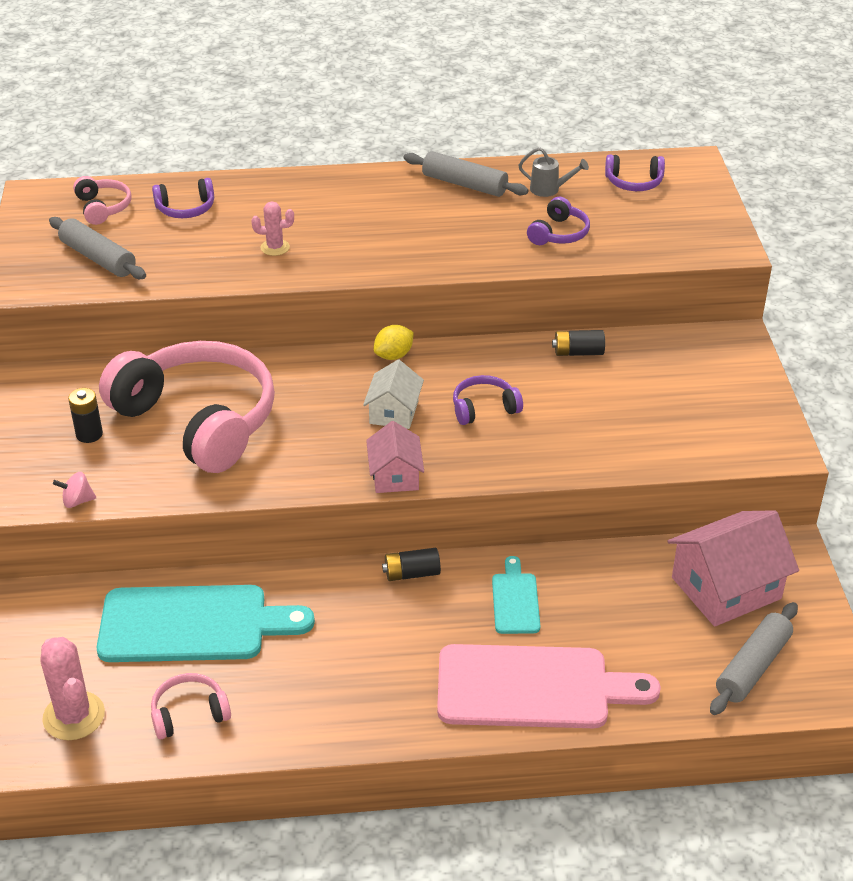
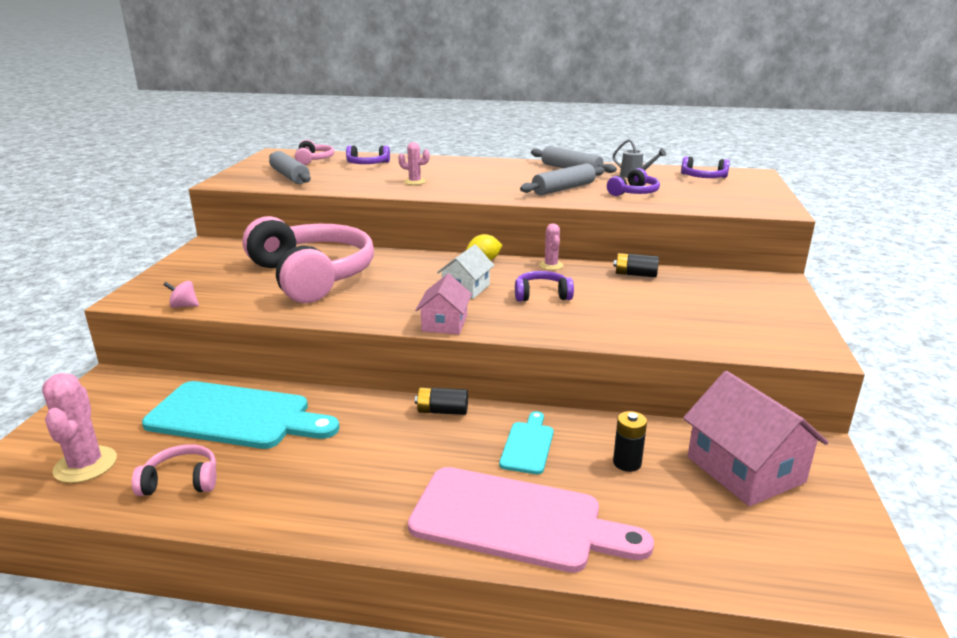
camera: 15 degrees right, 15 degrees down
(89, 434) = (227, 274): black battery -> black battery (627, 463)
(476, 351) = (551, 265): none -> pink cactus
(726, 588) = (745, 469): pink house -> pink house turned 75 degrees clockwise
(752, 666) = (765, 545): grey rolling pin -> grey rolling pin (563, 189)

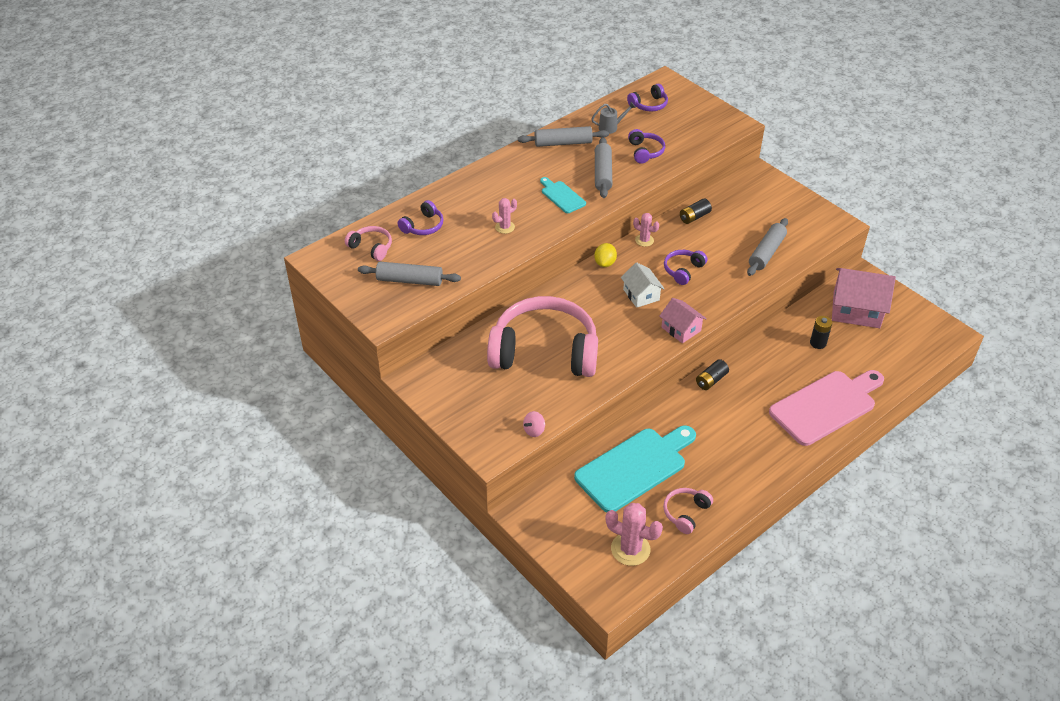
camera: 50 degrees left, 20 degrees up
(528, 445) = (773, 367): turquoise cutting board -> turquoise cutting board (562, 196)
(663, 326) = (766, 252): none -> grey rolling pin

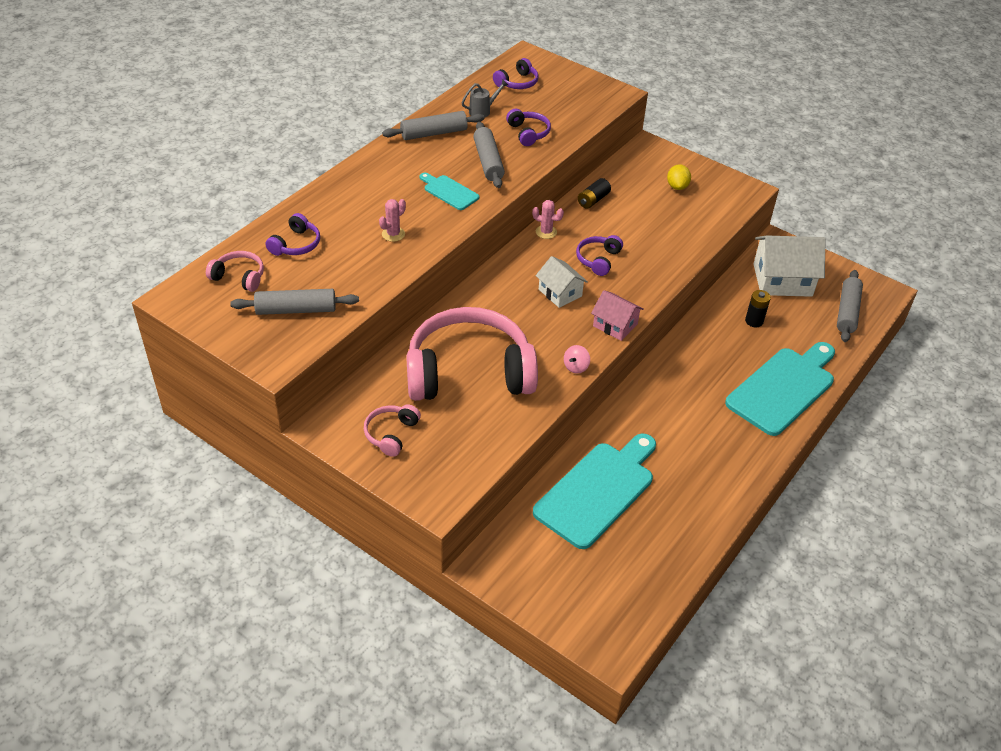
camera: 15 degrees left, 0 degrees up
(534, 430) = (482, 467): pink spinning top -> pink spinning top (576, 367)
(605, 263) = (509, 262): yellow lemon -> yellow lemon (677, 186)
(630, 549) = (620, 588): pink cactus -> none
(686, 513) = (669, 534): pink headphones -> pink headphones (391, 434)
(711, 380) = (653, 378): black battery -> none
(766, 252) = (681, 229): grey rolling pin -> grey rolling pin (847, 311)
(826, 406) = (783, 388): pink cutting board -> turquoise cutting board
(856, 310) = (782, 280): pink house -> white house

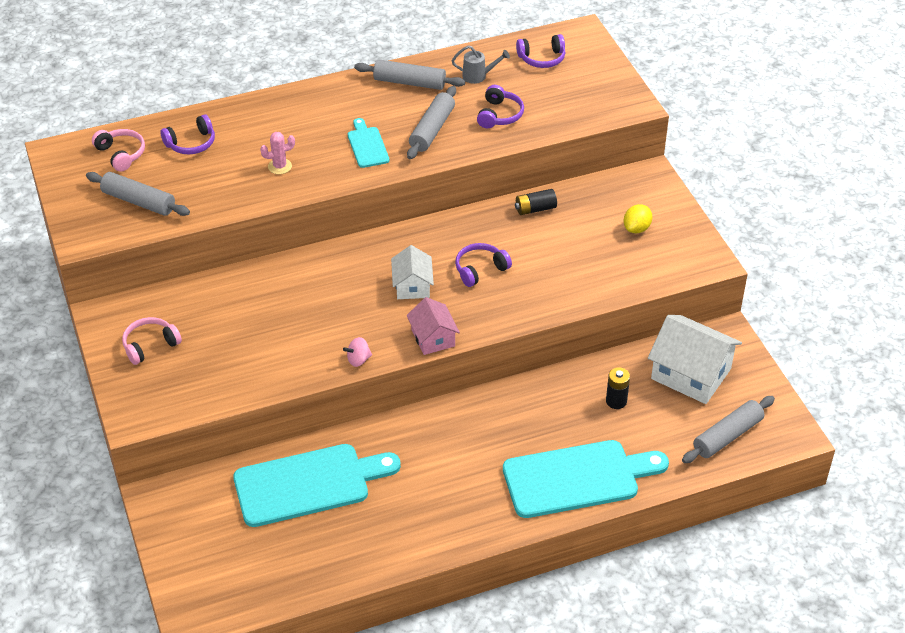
camera: 35 degrees right, 0 degrees up
(469, 372) = (262, 322): pink headphones -> none
(546, 232) = (457, 222): pink cactus -> none

